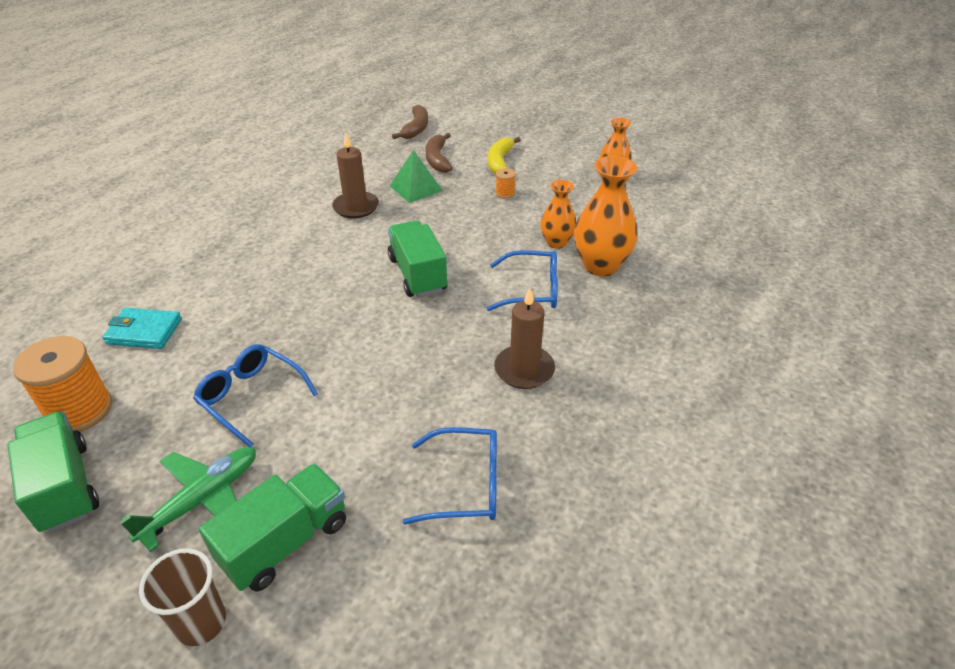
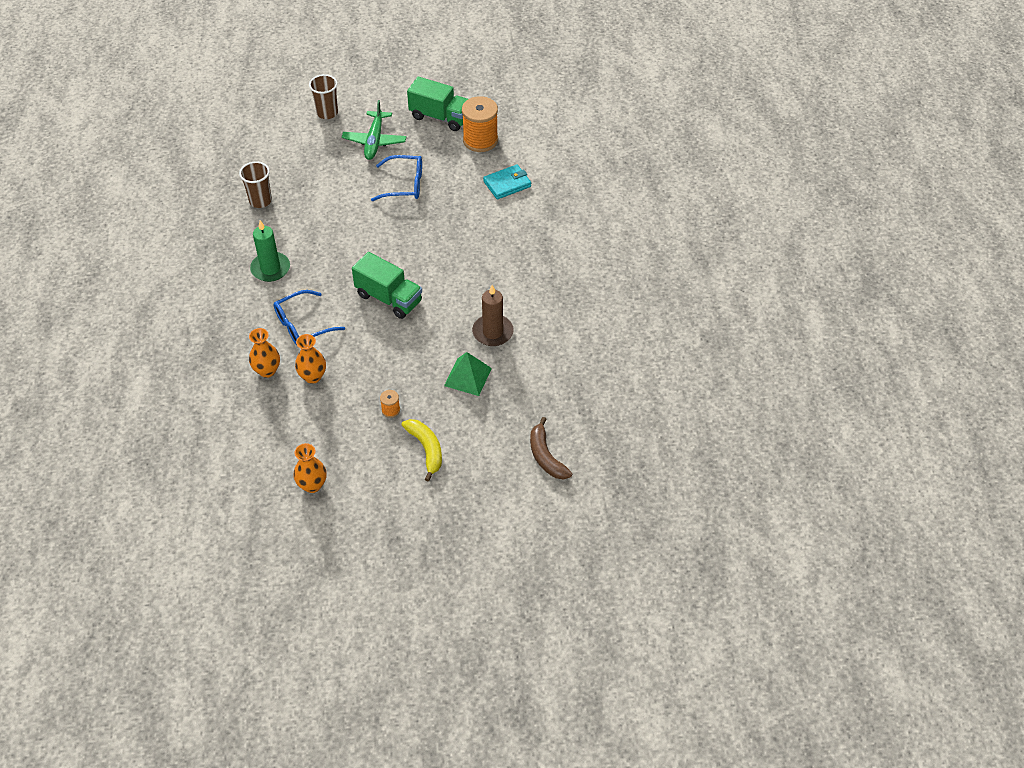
camera: 145 degrees right, 10 degrees up
(285, 542) = (322, 146): green truck -> none
(437, 159) = (483, 422): brown banana -> none
(466, 485) = (260, 201): blue glasses -> brown cup
(524, 369) = (270, 268): brown candle -> green candle
(600, 266) = (267, 370): orange vase -> orange vase, size x0.61

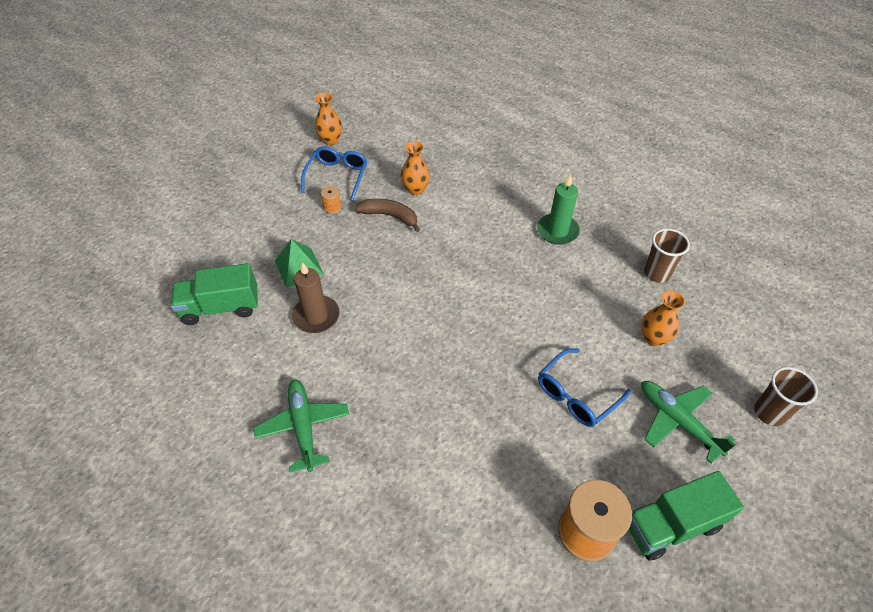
camera: 135 degrees right, 0 degrees up
(267, 370) = (451, 172): orange vase -> orange vase (653, 338)
(302, 325) = (472, 213): blue glasses -> blue glasses (337, 176)
(389, 298) = (438, 278): green truck -> green truck (221, 307)
(426, 449) = (276, 203): yellow banana -> none
(507, 184) = (482, 493): turquoise wallet -> none
(546, 456) = (175, 257): brown banana -> brown banana (390, 216)
(564, 274) = (303, 427): none -> green plane

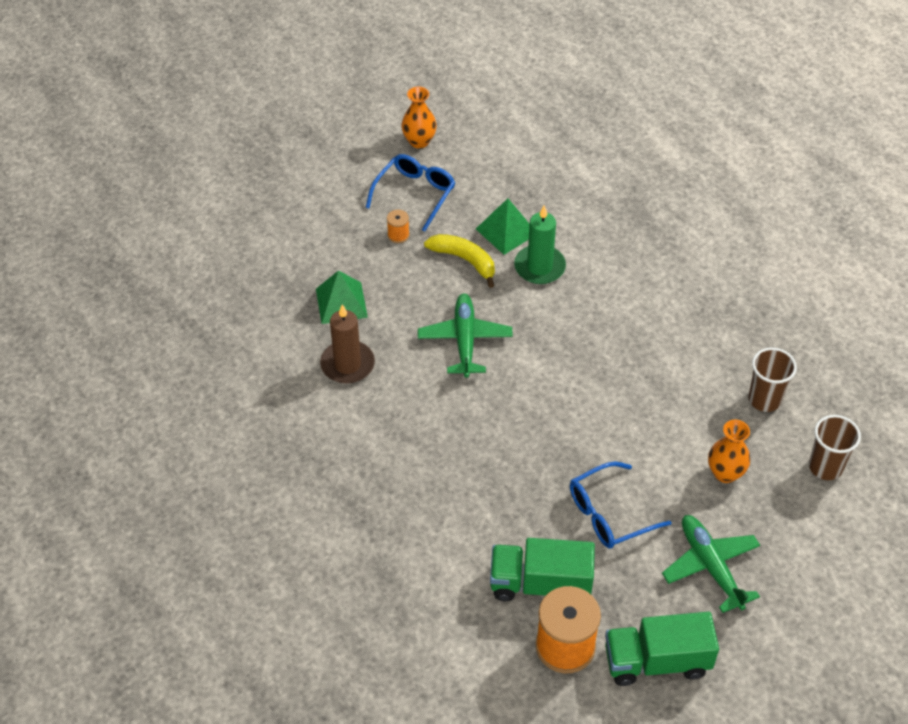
camera: 15 degrees right, 0 degrees up
(221, 307) = (245, 332): green truck -> green truck (540, 584)
(303, 427) = (306, 480): green plane -> green plane (465, 340)
(390, 216) = (465, 260): brown banana -> yellow banana
(415, 189) = (506, 231): orange vase -> green pyramid
(557, 231) = (664, 321): green candle -> green candle (539, 267)
(769, 413) = (820, 582): brown cup -> brown cup (825, 467)

